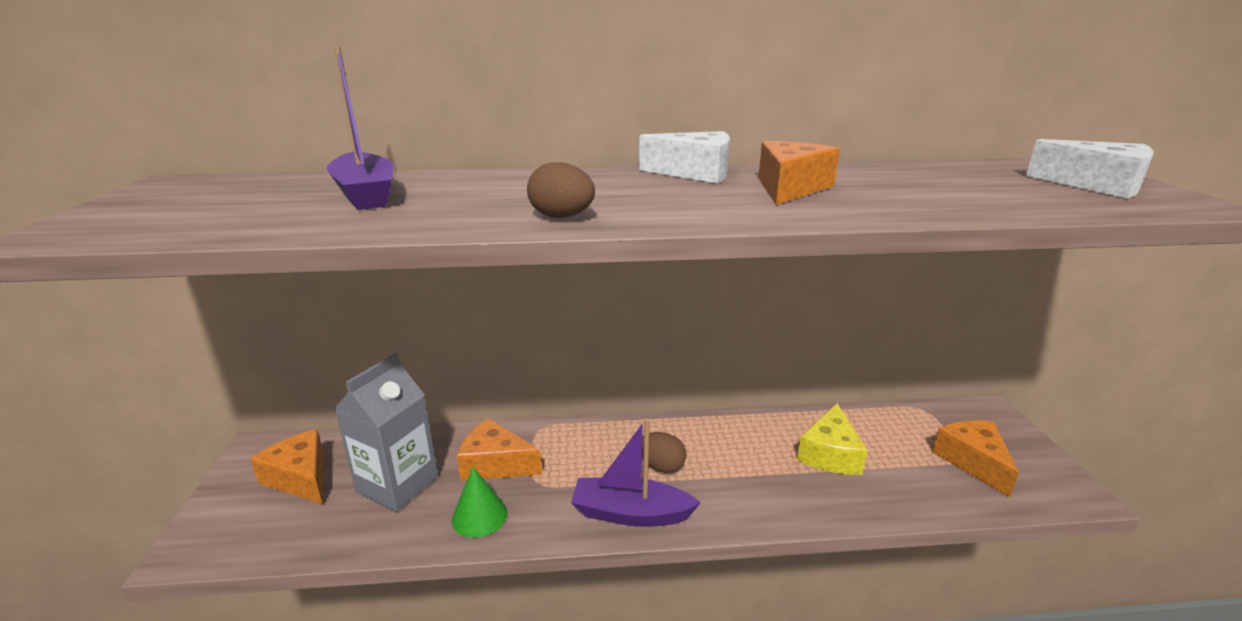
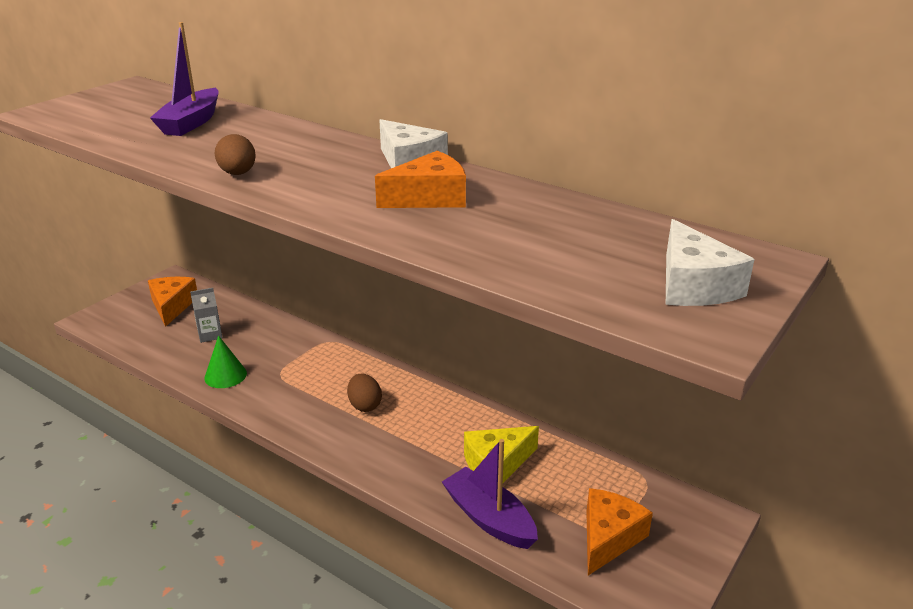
camera: 40 degrees right, 5 degrees up
(397, 484) = (210, 335): grey carton -> grey carton, size x0.51
(495, 464) = (272, 350): orange cheese -> none
(631, 513) = (304, 421): purple boat -> purple boat (489, 518)

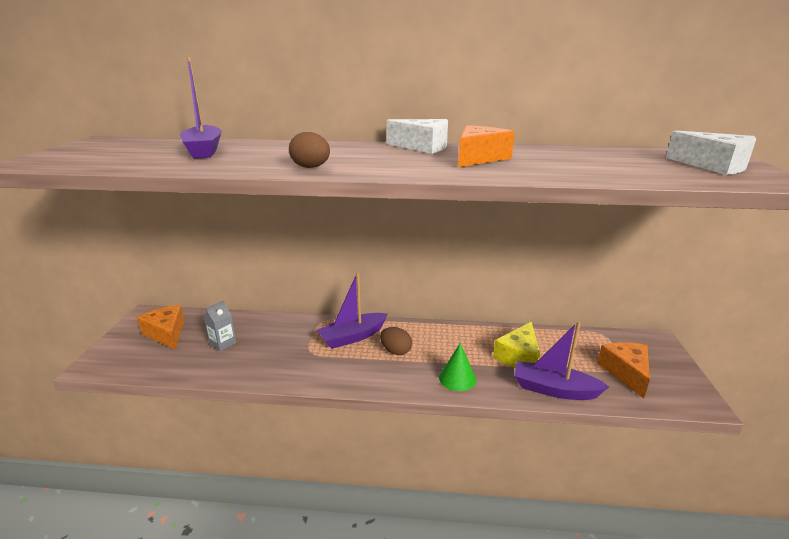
camera: 30 degrees left, 5 degrees down
(225, 375) = (267, 367): green cone -> green cone (457, 378)
(338, 372) = (353, 337): none -> purple boat

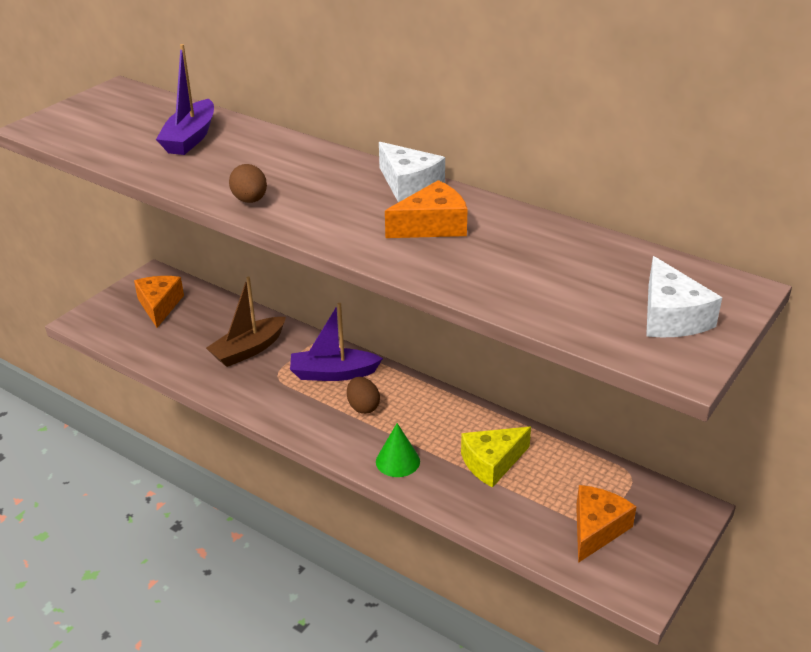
camera: 30 degrees right, 10 degrees up
(223, 343) = (202, 336): grey carton -> none
(271, 341) = (248, 350): none -> brown boat
(554, 389) = (488, 513): purple boat -> none

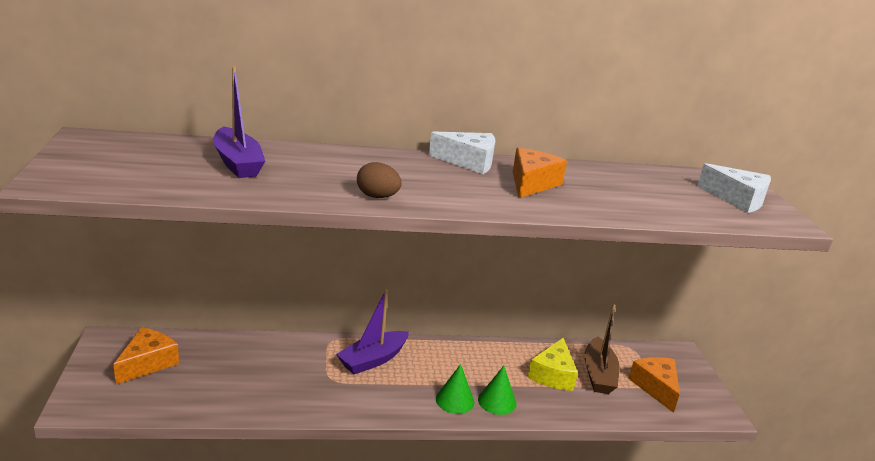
camera: 45 degrees left, 10 degrees down
(159, 306) = (147, 363): orange cheese -> orange cheese turned 75 degrees clockwise
(248, 350) = (281, 368): brown boat -> brown boat (598, 374)
(359, 442) = (455, 400): none -> green cone
(363, 407) = (425, 374): brown egg -> none

